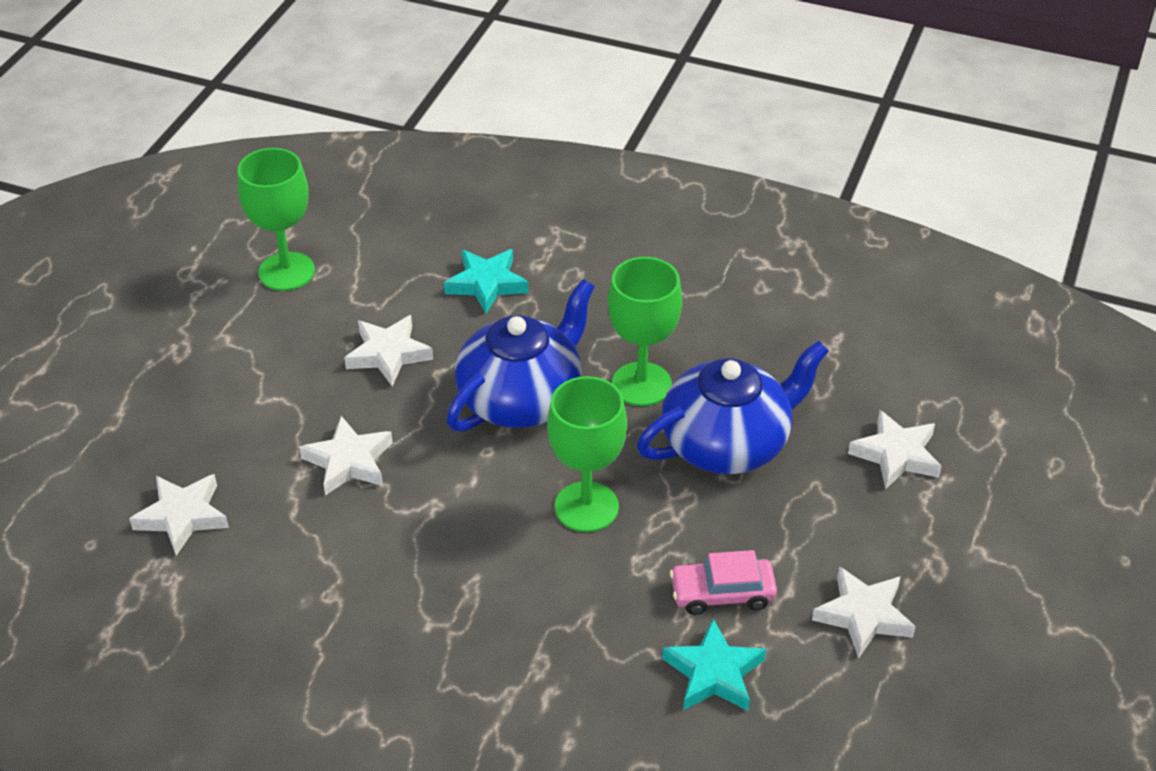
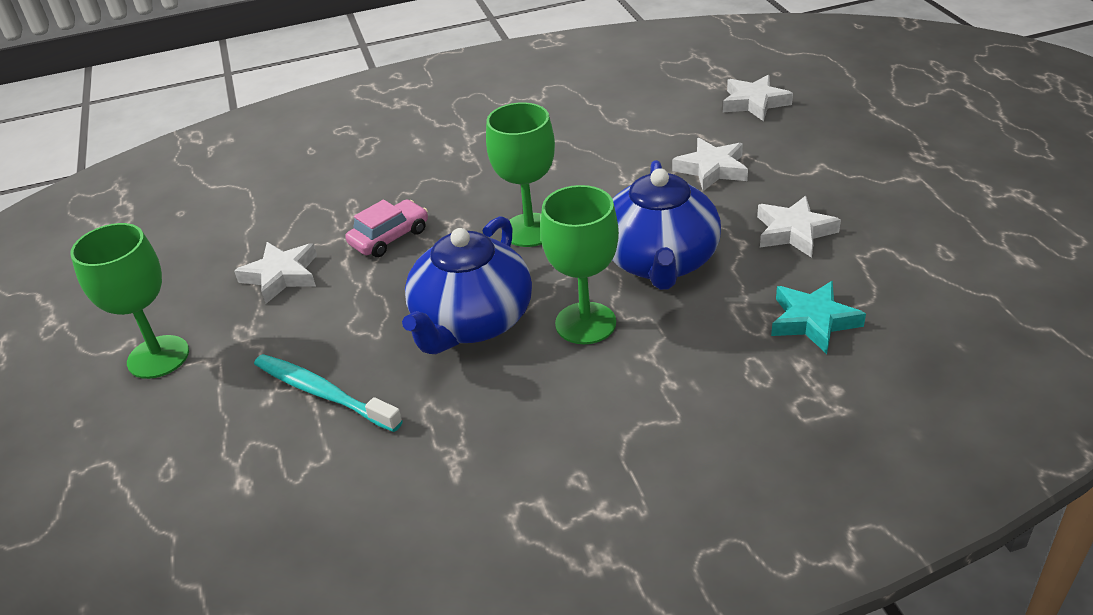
camera: 145 degrees right, 5 degrees down
(286, 271) = (965, 235): green goblet -> green goblet (158, 357)
(714, 673) = (360, 202): turquoise star -> none
(896, 455) = (323, 393): white star -> turquoise toothbrush

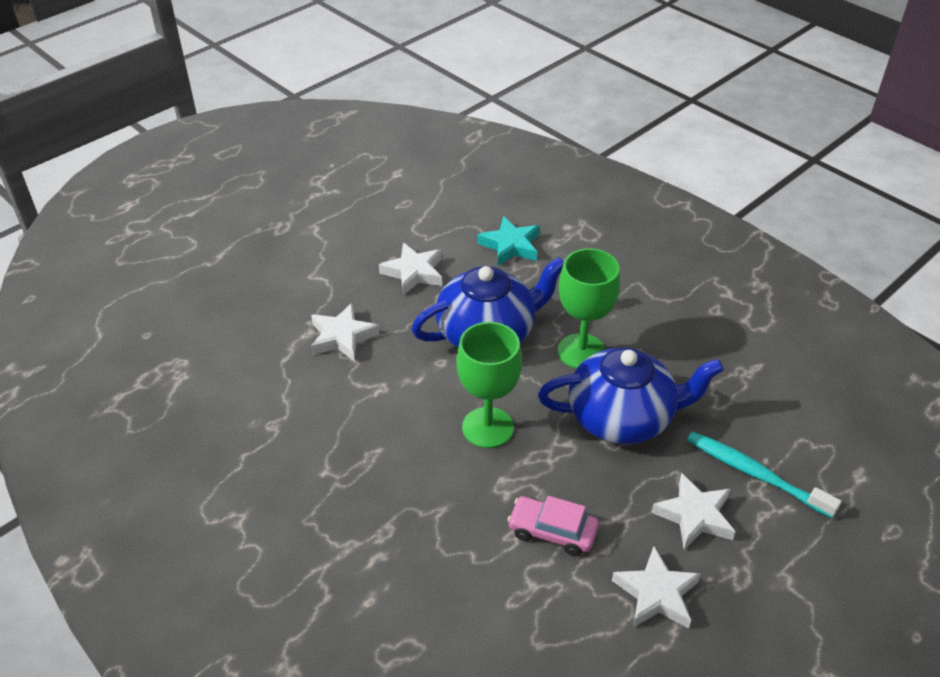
camera: 120 degrees left, 5 degrees up
(158, 357) = (814, 627): green goblet -> none
(323, 393) = (755, 474): turquoise toothbrush -> turquoise toothbrush turned 120 degrees clockwise
(754, 103) = (213, 337): white star -> white star (695, 516)

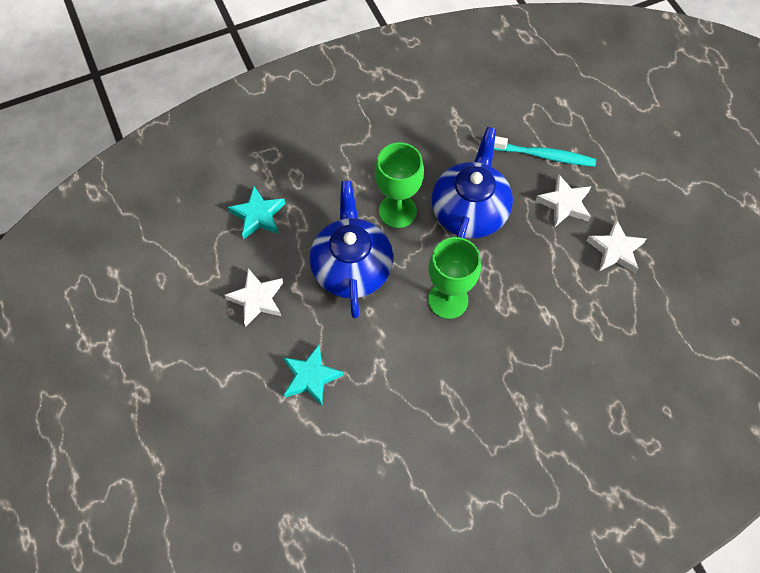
camera: 70 degrees left, 20 degrees up
(342, 337) = (310, 377): white star -> turquoise star
(552, 531) = (552, 291): pink car -> none
(755, 474) = (543, 155): turquoise toothbrush -> turquoise toothbrush turned 135 degrees counterclockwise

